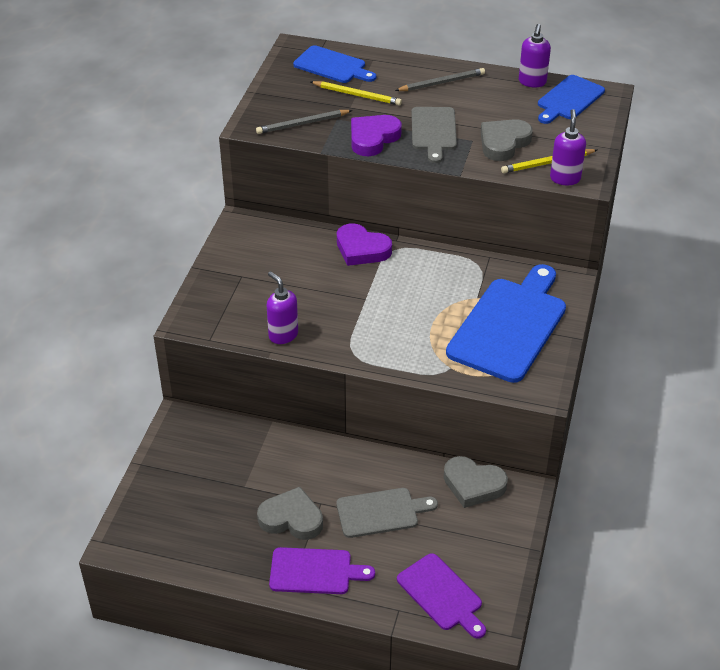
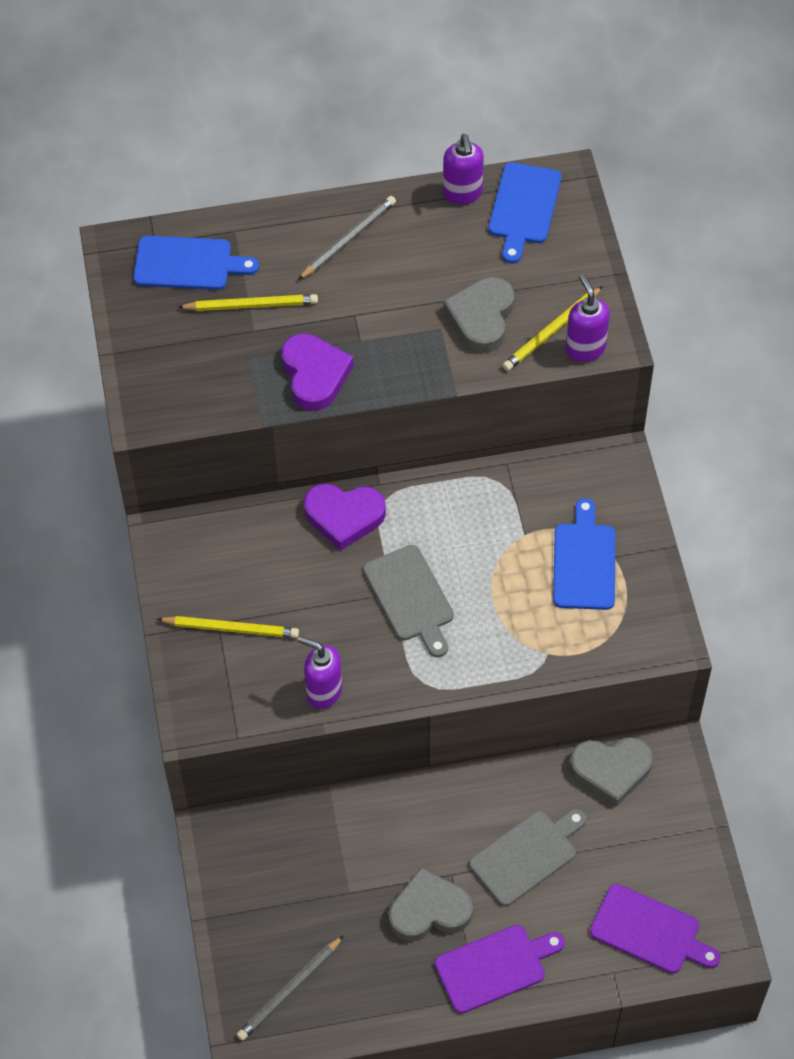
camera: 25 degrees left, 15 degrees up
(247, 281) = (231, 628): none -> yellow pencil
(302, 124) = (210, 385): grey pencil -> grey pencil (289, 990)
(373, 138) = (314, 375): purple heart -> purple heart turned 150 degrees clockwise
(433, 131) = (384, 331): grey cutting board -> grey cutting board (410, 597)
(509, 326) = (584, 562): blue cutting board -> blue cutting board, size x0.57

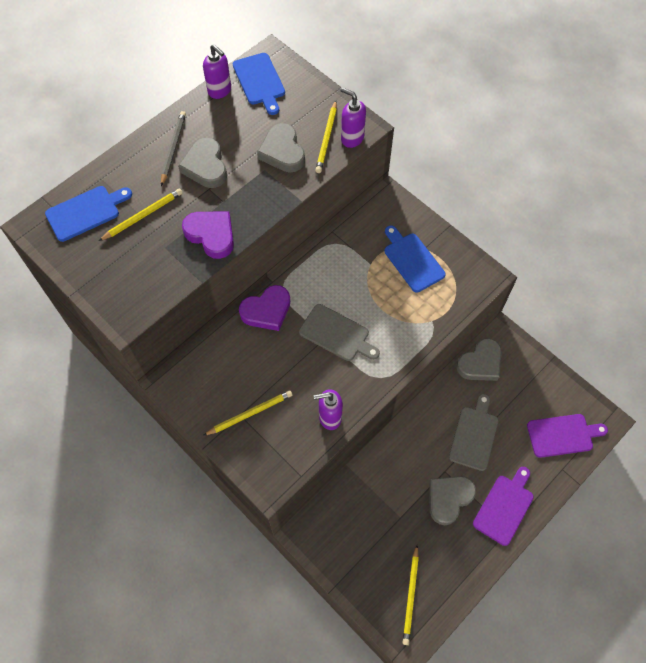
camera: 35 degrees left, 5 degrees up
(289, 990) = (411, 596): grey pencil -> yellow pencil
(371, 284) = (205, 166): none -> grey heart

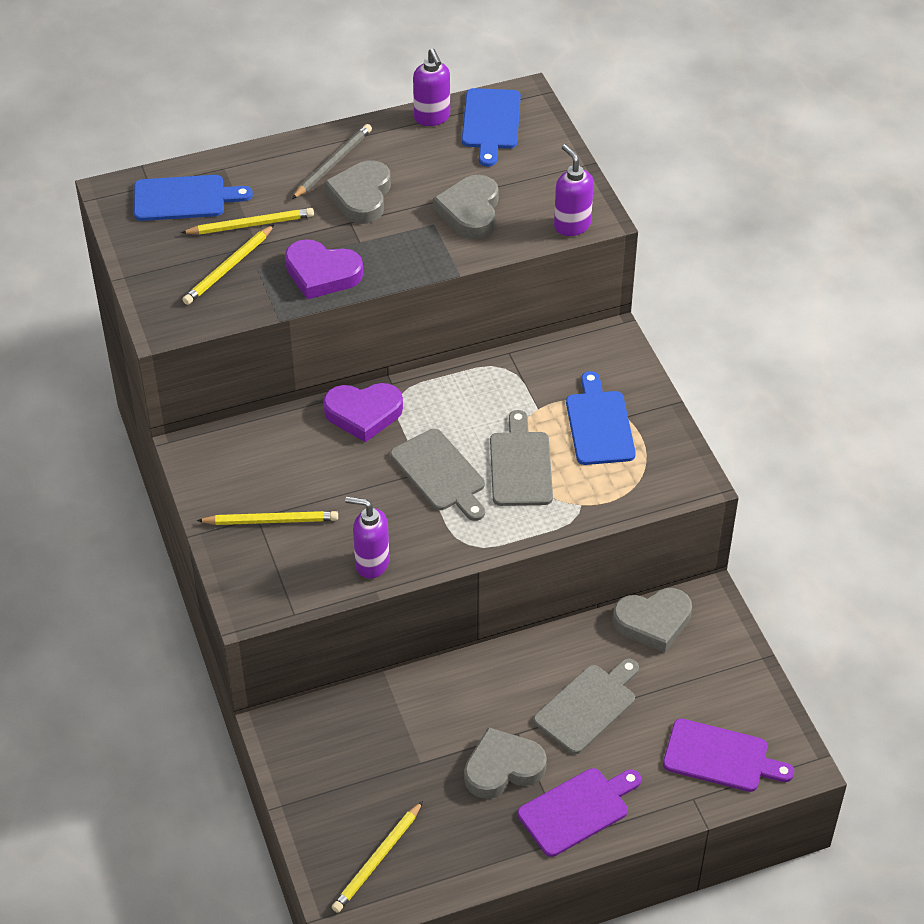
camera: 25 degrees right, 15 degrees down
(211, 235) = (322, 273): purple heart -> purple heart turned 135 degrees clockwise
(327, 139) = (538, 215): yellow pencil -> yellow pencil (229, 268)
(382, 308) = (520, 465): none -> grey cutting board

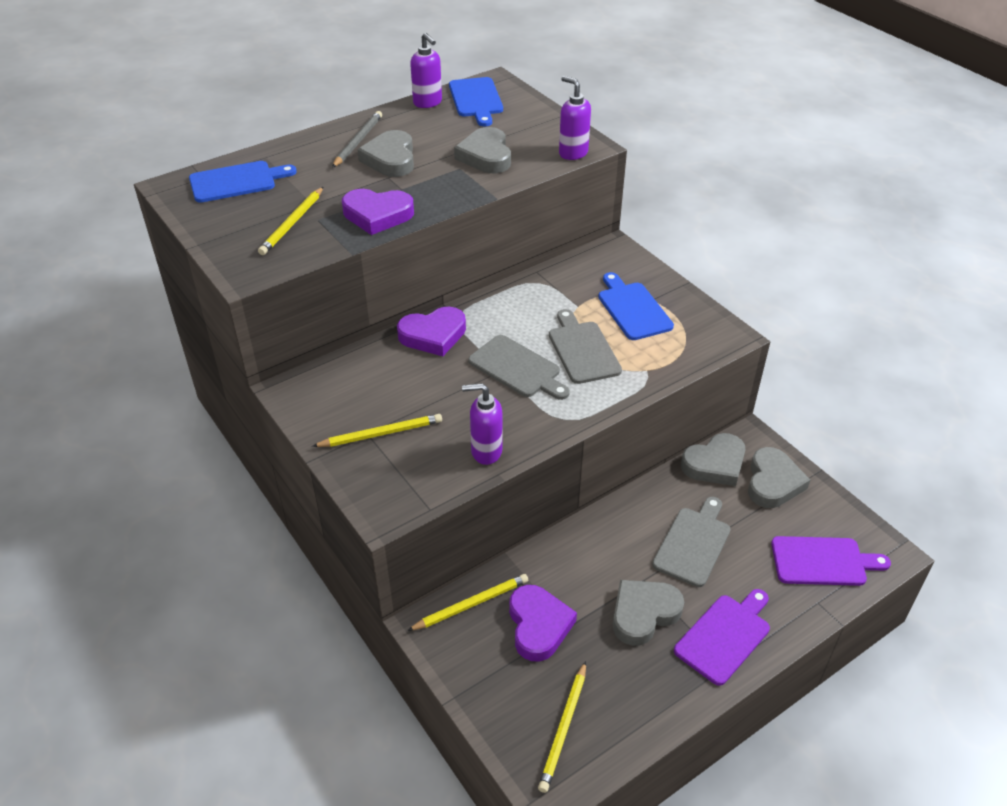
camera: 15 degrees left, 5 degrees down
(251, 225) = (302, 191): yellow pencil -> yellow pencil (471, 604)
(390, 755) = (538, 625): none -> purple heart
(709, 657) = (773, 482): none -> grey heart

